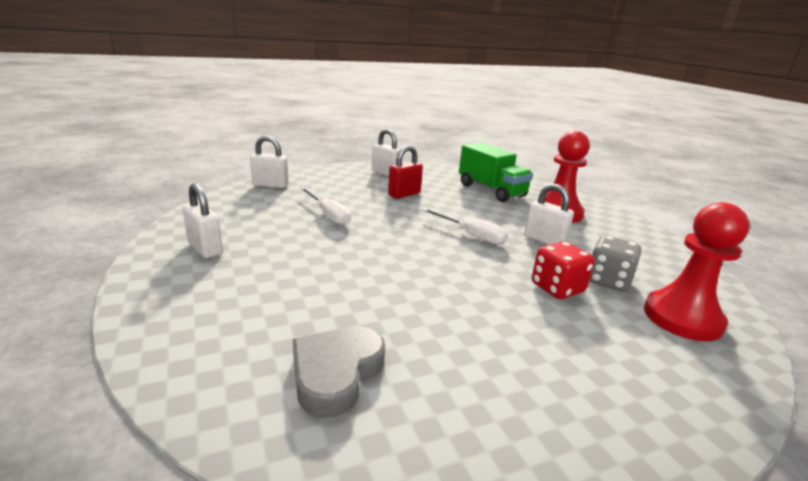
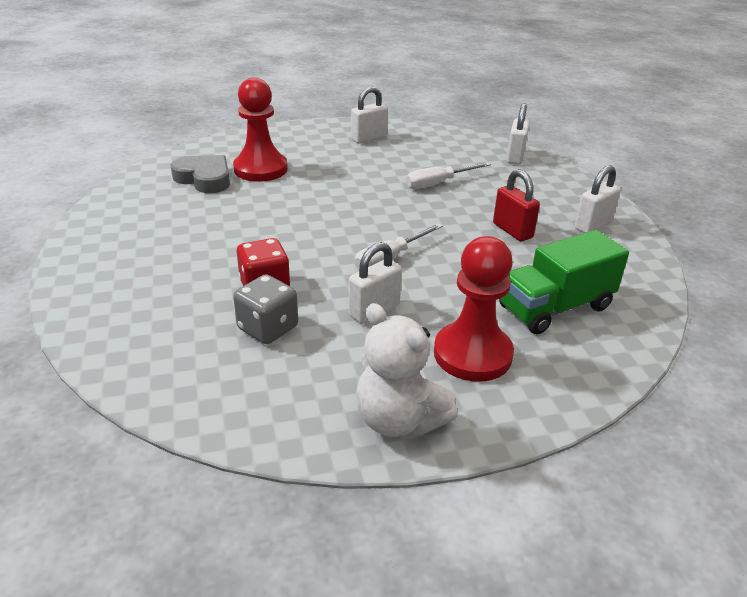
camera: 100 degrees right, 10 degrees up
(635, 232) = (399, 420): none -> white teddy bear
(682, 318) = (182, 353): red pawn -> red pawn (260, 169)

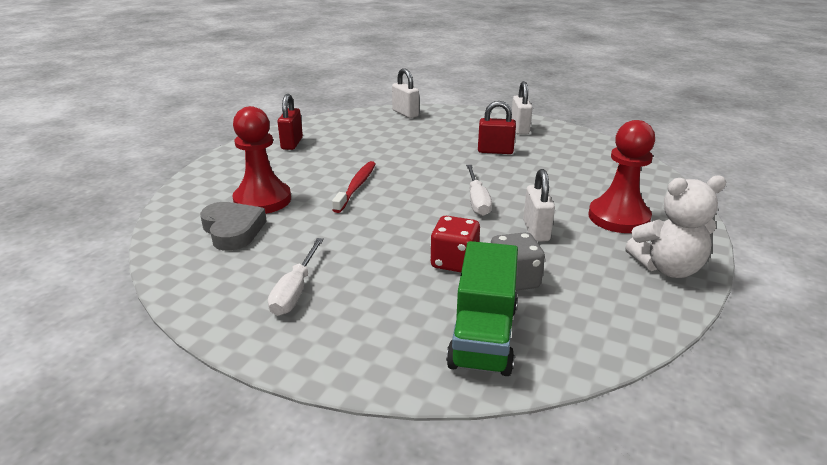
camera: 50 degrees left, 5 degrees down
(204, 178) = (233, 230): grey heart -> grey heart turned 75 degrees clockwise
(334, 194) = (356, 186): none -> red toothbrush
(369, 138) = (292, 143): white padlock -> red padlock
(438, 183) = (401, 148): white screwdriver -> white screwdriver (295, 291)
(555, 307) = (594, 174): green truck -> green truck (483, 336)

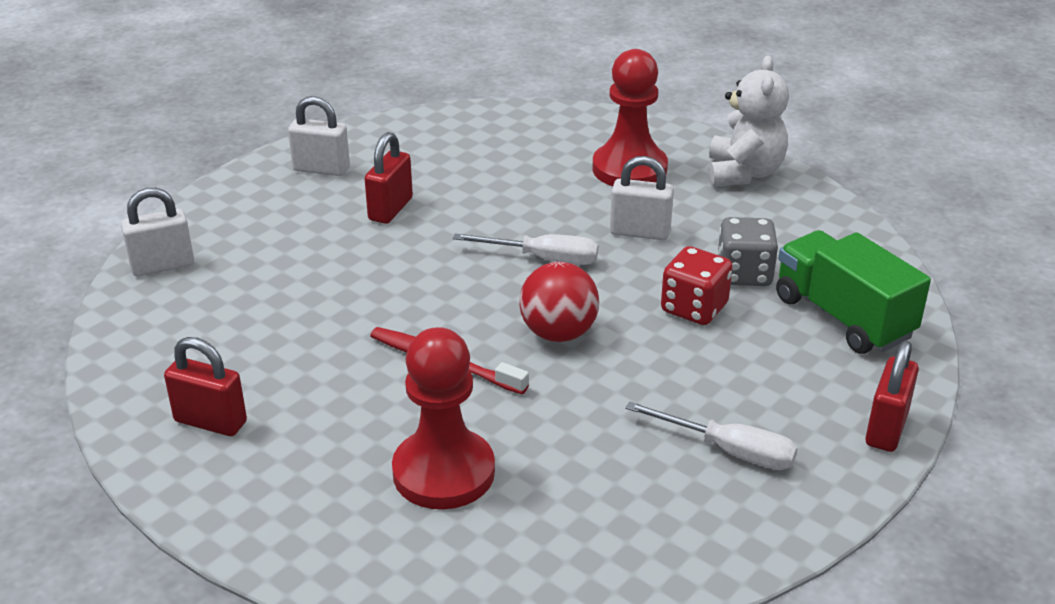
camera: 75 degrees left, 5 degrees up
(233, 230) = (538, 511): grey heart -> none
(337, 367) = (886, 429): none -> red padlock
(399, 216) = (558, 333): none -> red ball
(483, 336) = (843, 317): green truck -> green truck turned 150 degrees counterclockwise

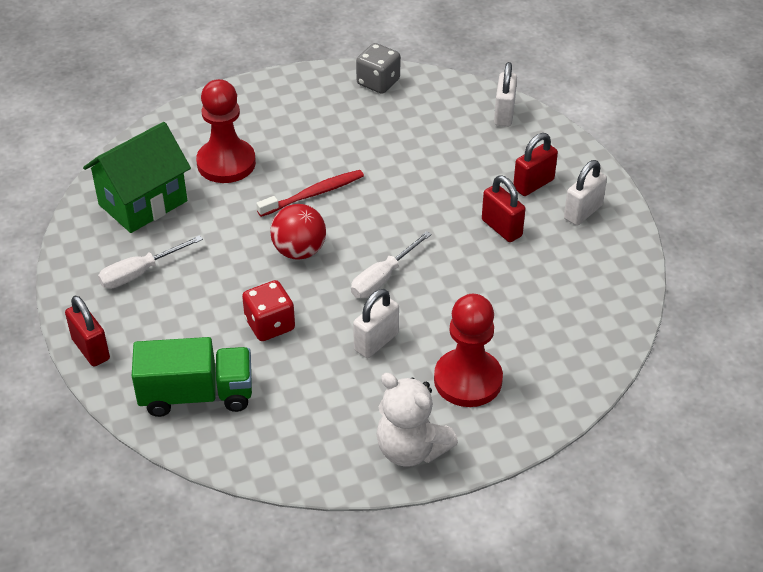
camera: 120 degrees right, 10 degrees up
(210, 422) = (337, 99): red padlock -> red padlock (533, 184)
(600, 519) = (143, 203): none -> green house
(744, 274) = (283, 371): grey dice -> grey dice (378, 82)

